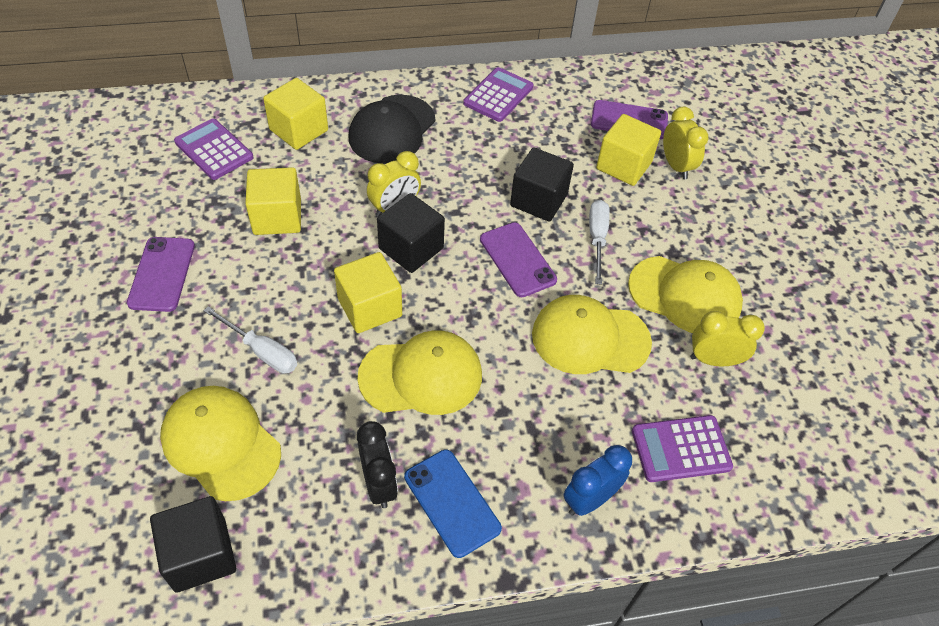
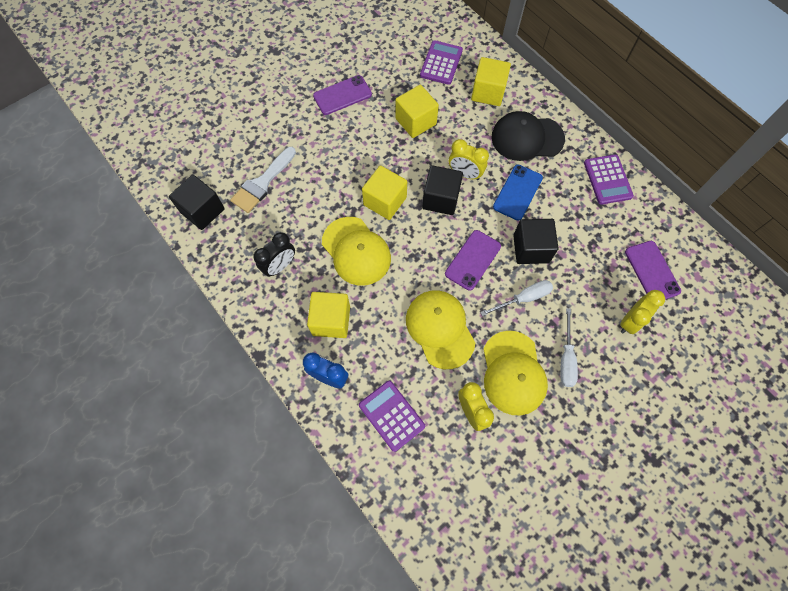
camera: 65 degrees right, 15 degrees up
(221, 444) = (262, 183): yellow cap -> white brush
(261, 351) = (324, 168): white screwdriver -> white screwdriver (566, 358)
(452, 502) = (288, 306): blue phone -> blue phone (517, 192)
(498, 95) = (607, 180): purple calculator -> purple calculator turned 75 degrees clockwise
(623, 165) = (603, 286): yellow cube -> yellow cube (331, 320)

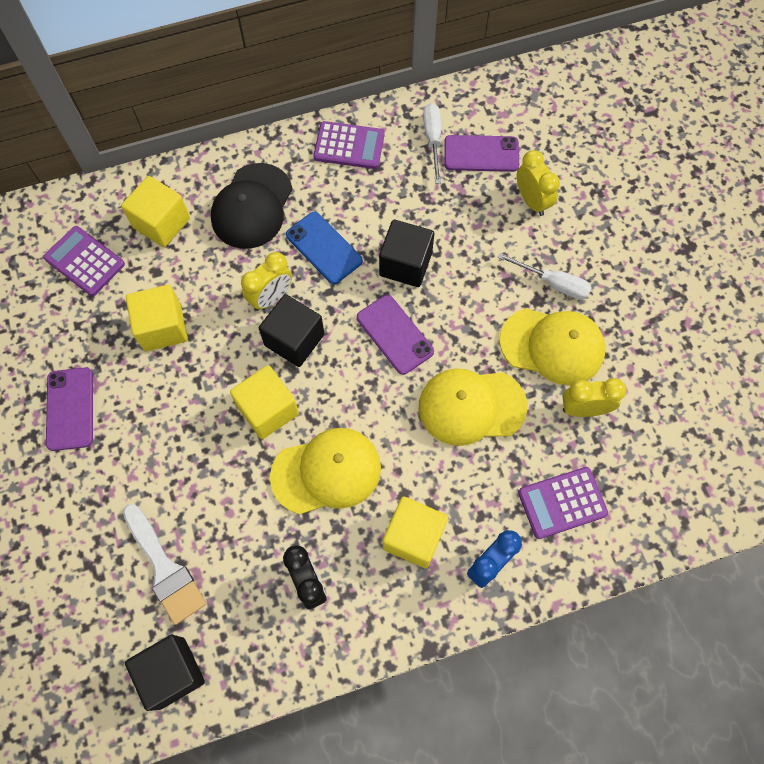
camera: 70 degrees left, 0 degrees up
(523, 298) = (465, 298): white screwdriver -> white screwdriver (433, 140)

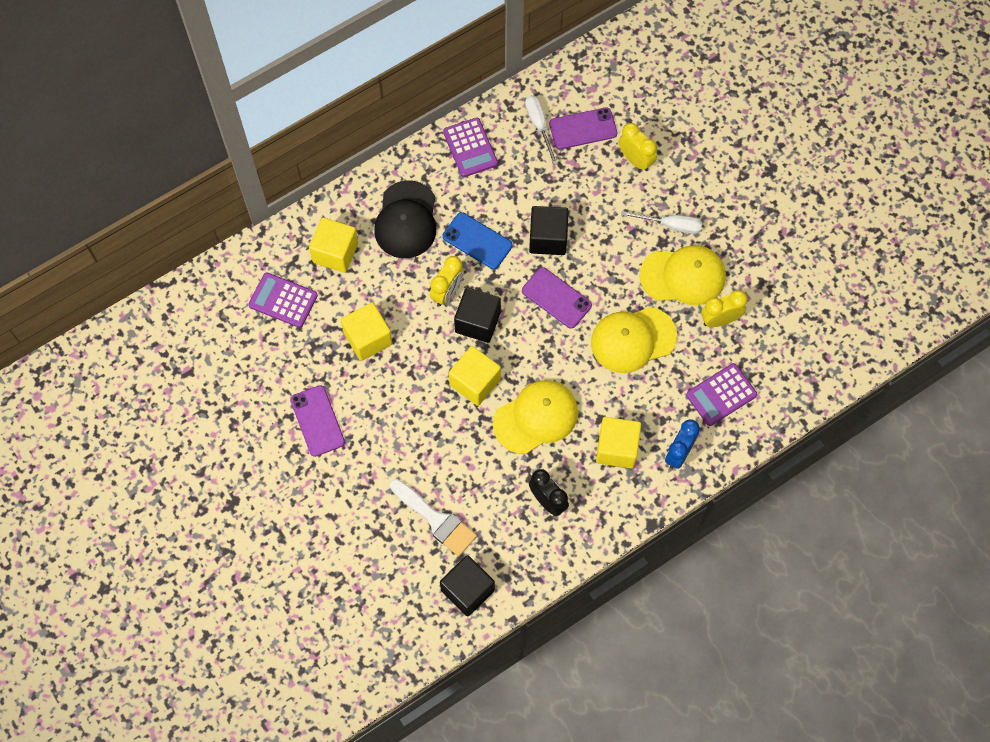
camera: 15 degrees left, 0 degrees up
(349, 146) = (470, 148): purple calculator -> purple calculator turned 75 degrees clockwise

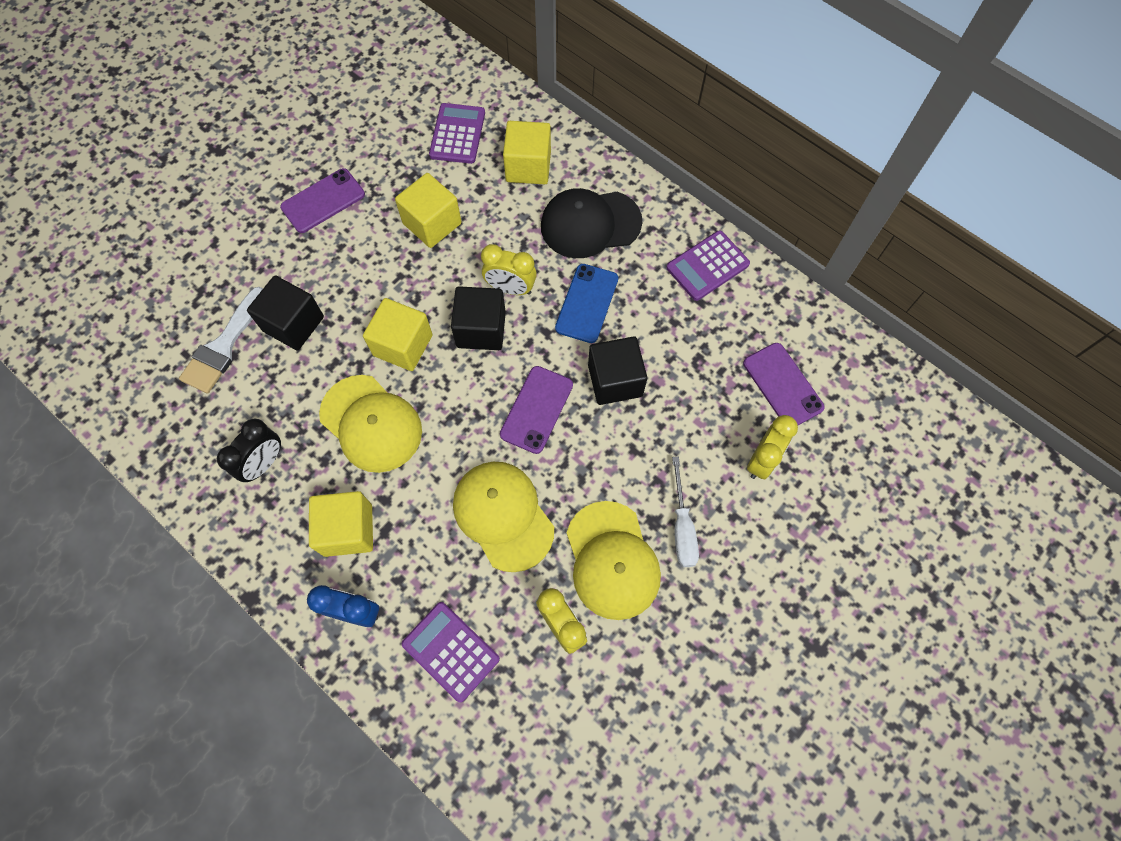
camera: 75 degrees right, 0 degrees up
(467, 590) = (141, 400): black cube -> black cube (293, 324)
(539, 126) = (766, 333): white screwdriver -> none

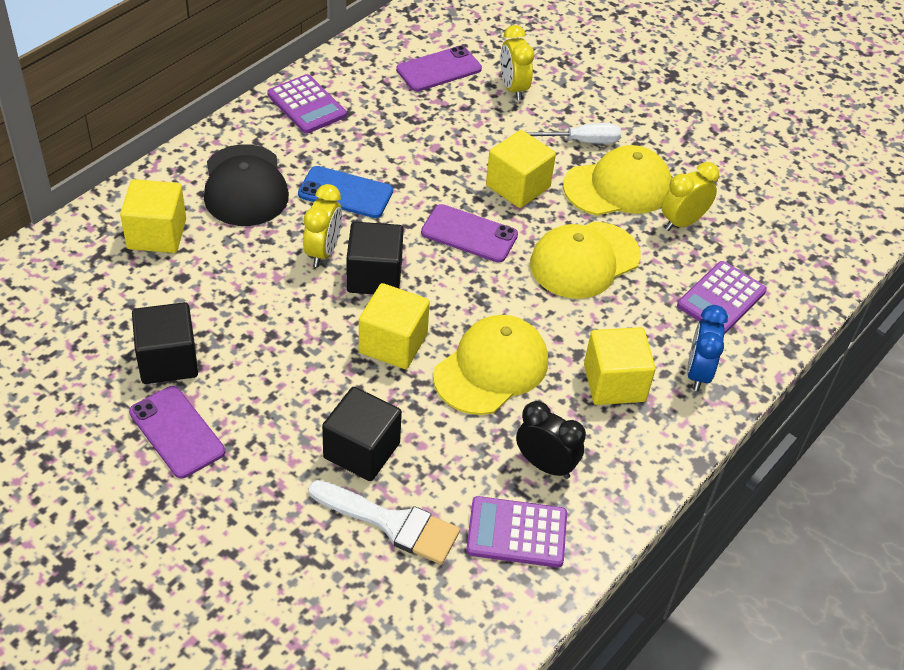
camera: 95 degrees left, 20 degrees down
(432, 223) = (227, 320): yellow cube -> yellow cube (518, 186)
(457, 134) = (93, 298): purple calculator -> purple calculator (516, 533)
(615, 380) = (435, 176): black cube -> black cube (168, 360)
(762, 460) = (513, 88): yellow clock -> yellow clock turned 135 degrees counterclockwise

